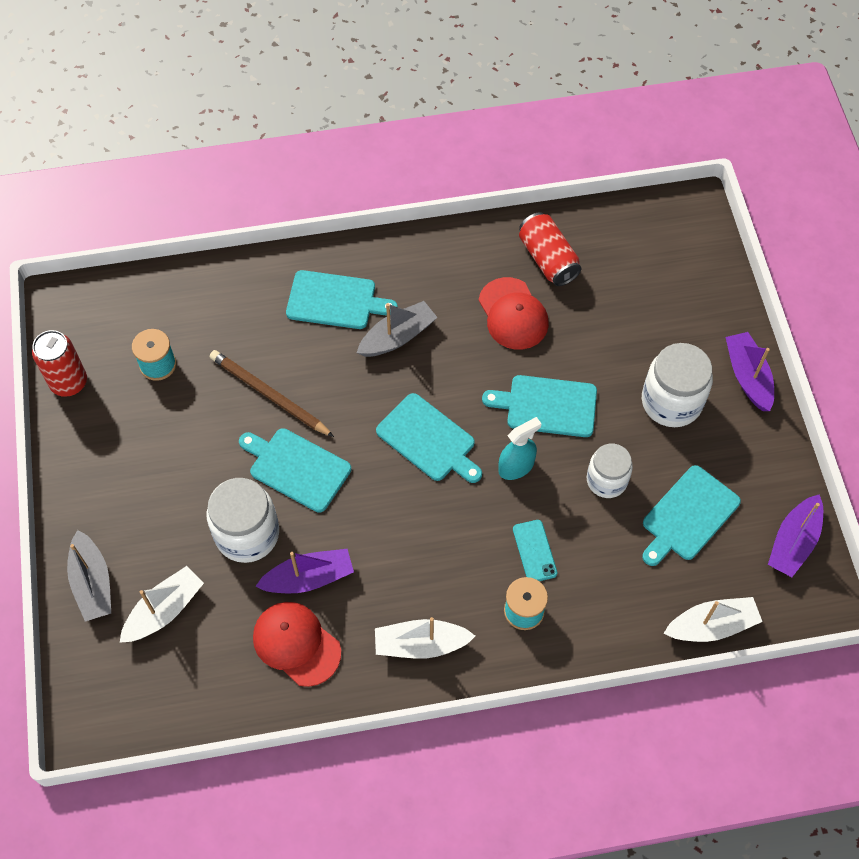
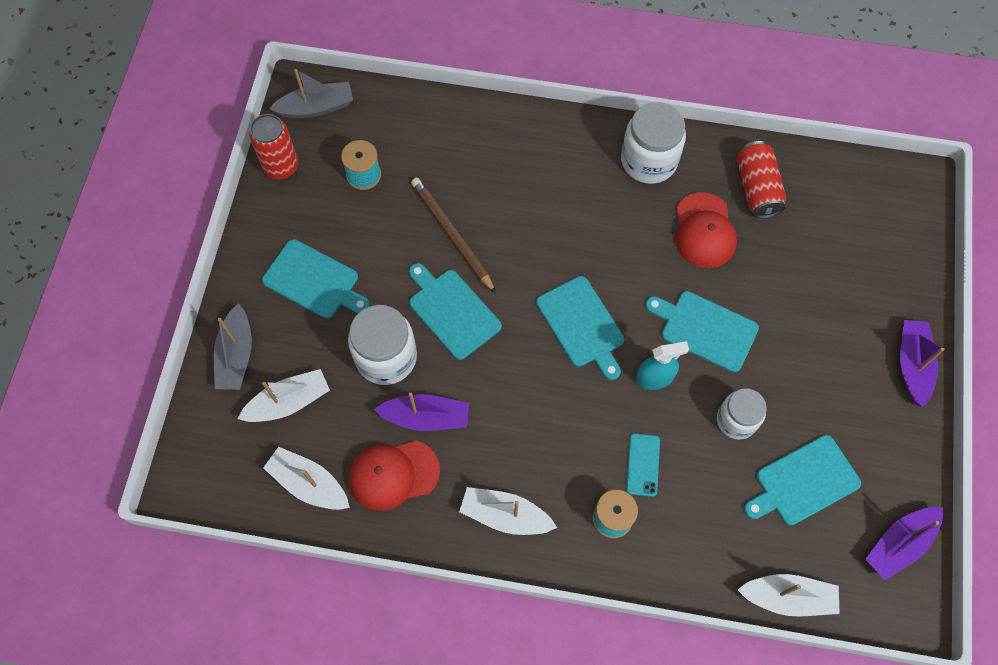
camera: 20 degrees right, 5 degrees up
(215, 682) = (309, 484): none -> white boat
(296, 644) = (393, 474): red cap -> red cap turned 75 degrees counterclockwise
(335, 300) = (543, 166): turquoise cutting board -> turquoise cutting board (314, 281)
(397, 337) = (588, 218): grey boat -> grey boat (316, 107)
(671, 402) = (827, 365): white jar -> white jar (648, 161)

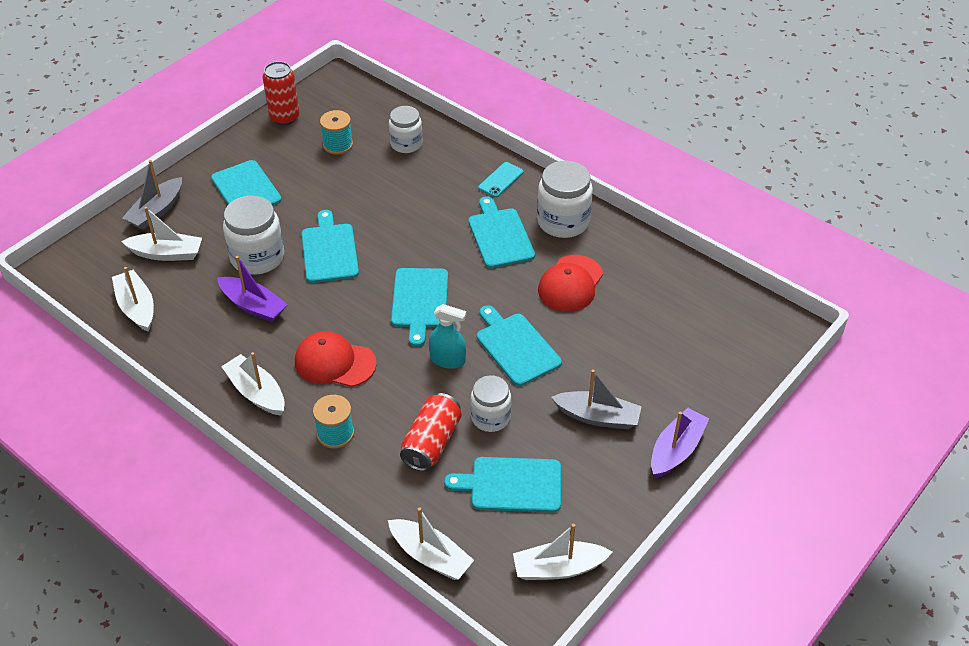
camera: 30 degrees right, 20 degrees down
(316, 107) = (339, 94): grey boat -> grey boat (598, 417)
(393, 474) = (199, 329): red cap -> red cap (334, 362)
(432, 139) = (406, 144): none -> white jar
(452, 235) = (370, 205): brown pencil -> none
(602, 208) = (500, 236): none -> turquoise cutting board
(643, 464) = (389, 411): turquoise phone -> turquoise phone (500, 180)
(756, 188) = (638, 275): red can -> red can (431, 443)
(899, 544) = (558, 568): purple boat -> white boat

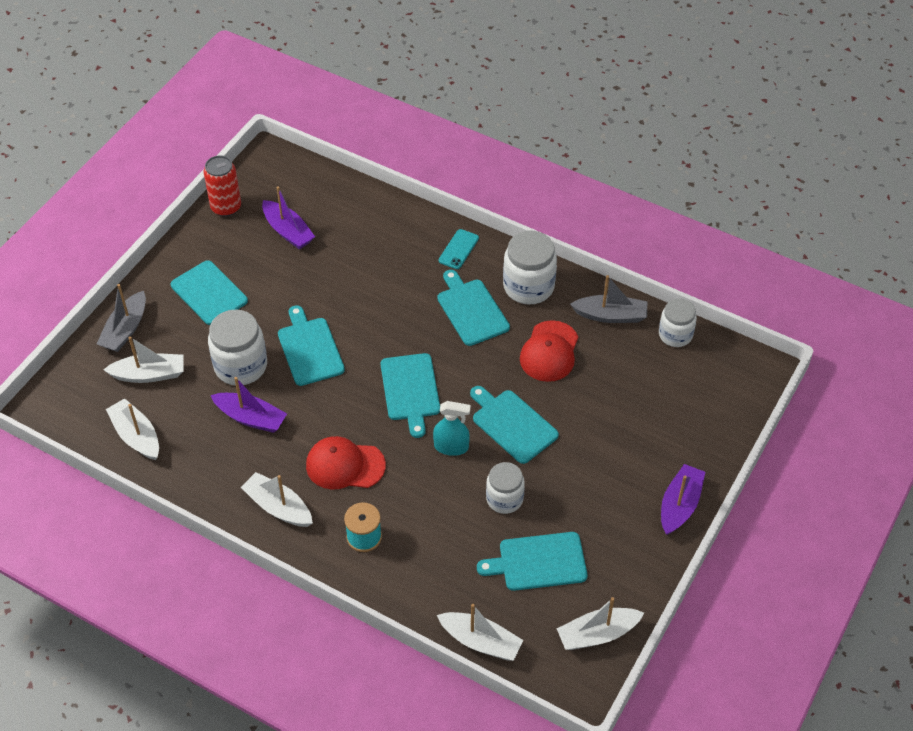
camera: 10 degrees left, 5 degrees up
(338, 145) = (288, 231): turquoise spool -> purple boat
(406, 144) = (356, 221): white jar -> white jar (675, 335)
(431, 443) = (456, 532): red can -> none
(598, 417) = (602, 483): grey boat -> grey boat (611, 315)

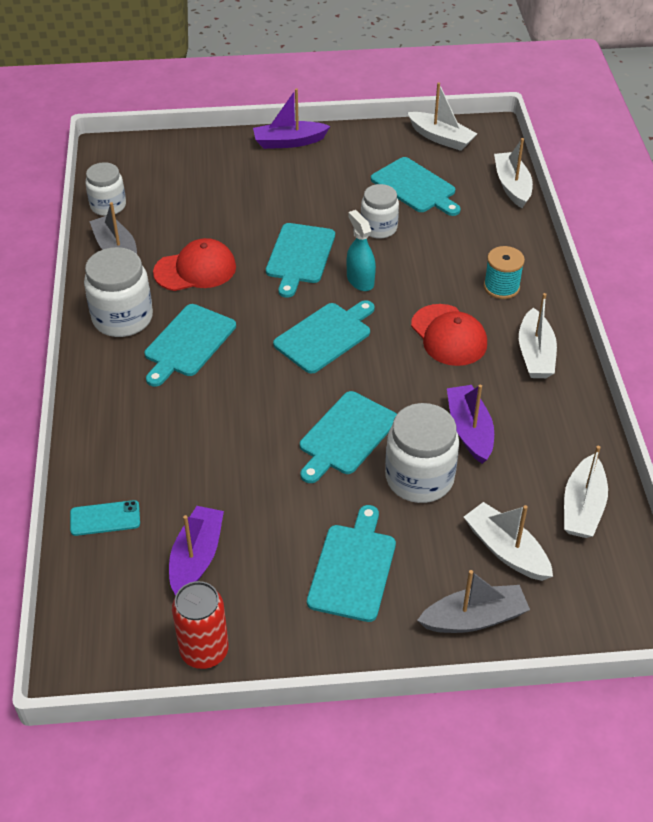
camera: 125 degrees left, 5 degrees down
(458, 249) = (110, 393): turquoise phone -> turquoise phone (105, 518)

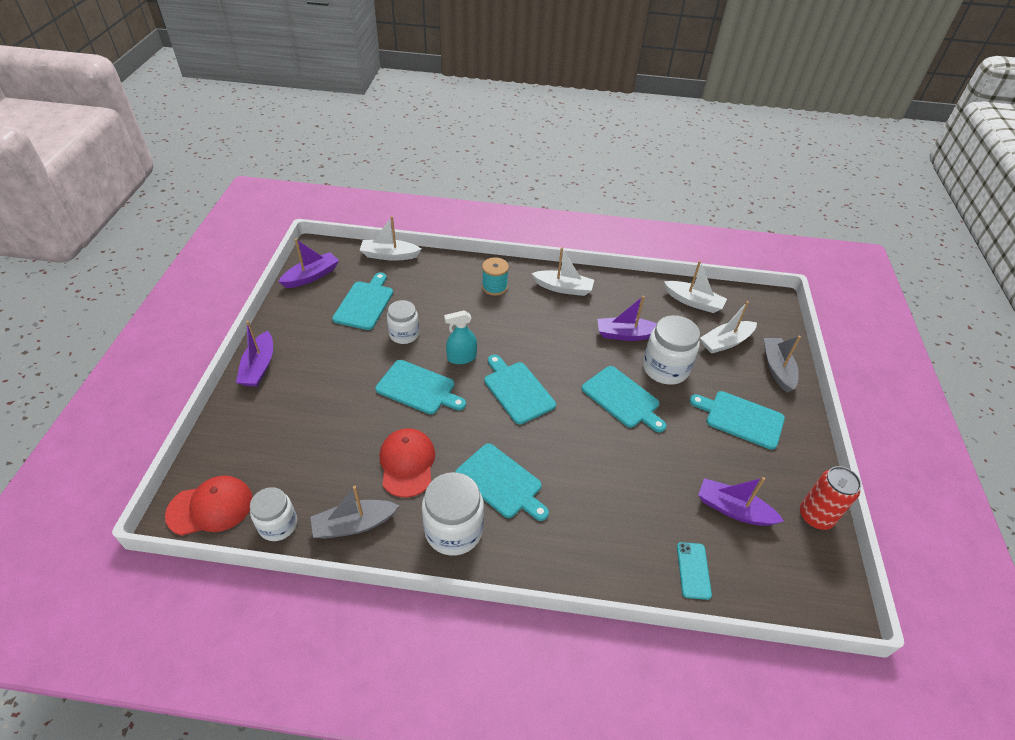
camera: 80 degrees left, 0 degrees up
(415, 187) = (365, 303): turquoise cutting board -> turquoise cutting board turned 45 degrees counterclockwise
(441, 138) = (311, 276): white boat -> purple boat
(449, 335) = (535, 324): red cap -> red cap (210, 507)

